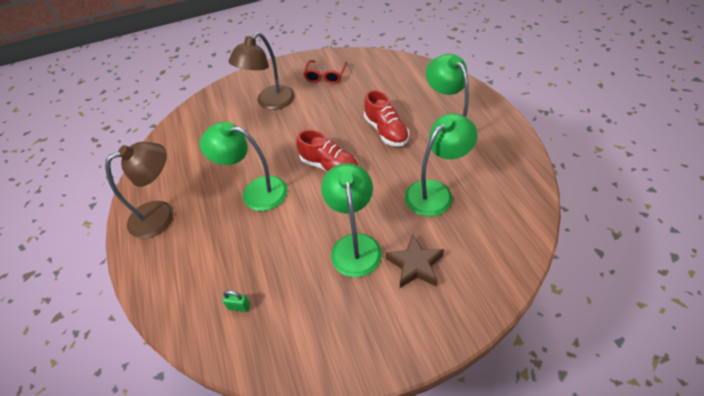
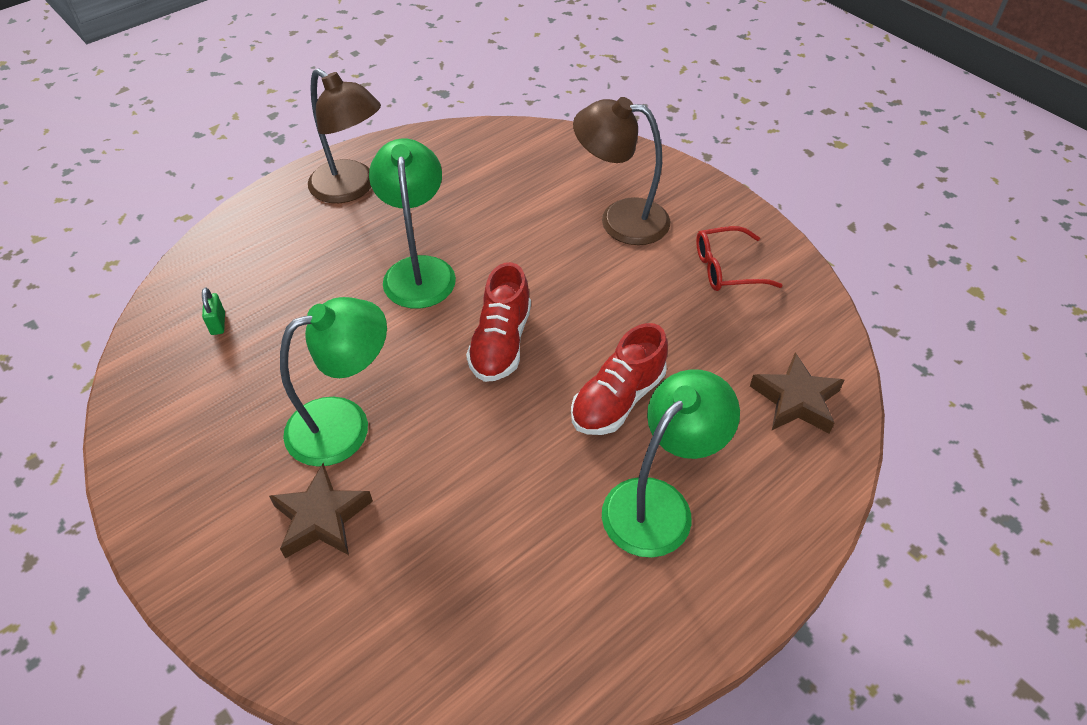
camera: 65 degrees right, 0 degrees up
(410, 77) = (796, 400): none -> brown star
(435, 192) = (489, 514): green lamp -> none

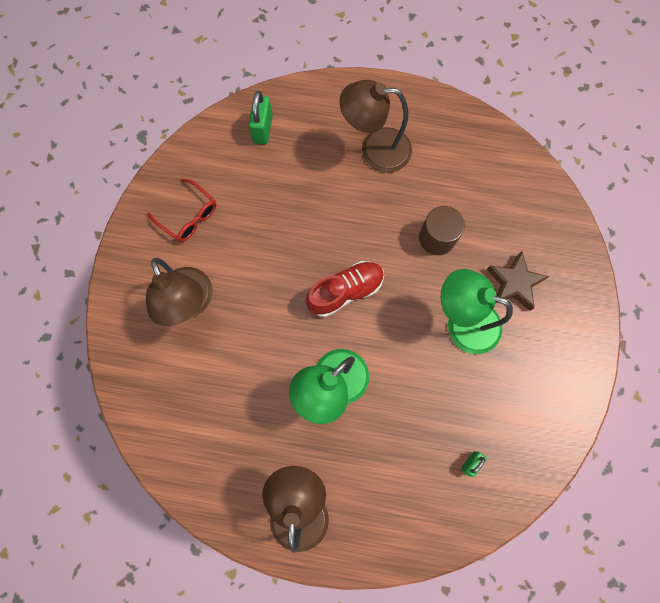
camera: 130 degrees left, 25 degrees up
(467, 479) = (437, 238): none -> brown cylinder
(617, 399) = (332, 207): red shoe -> none
(659, 503) = (375, 150): green lamp -> brown lamp
(796, 400) = (263, 129): brown star -> green padlock

